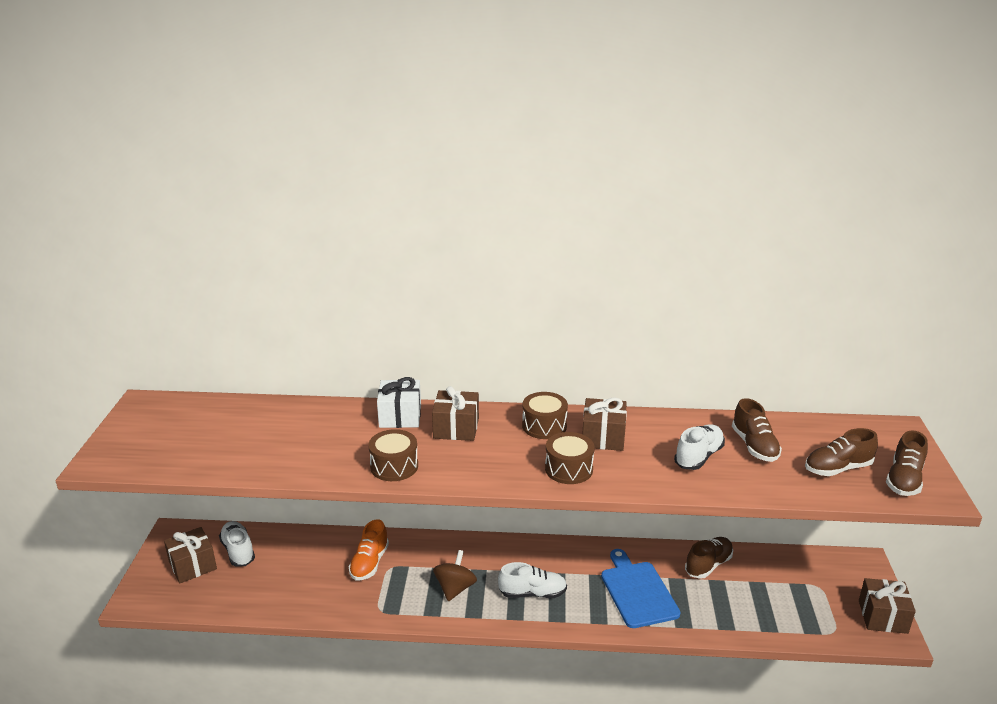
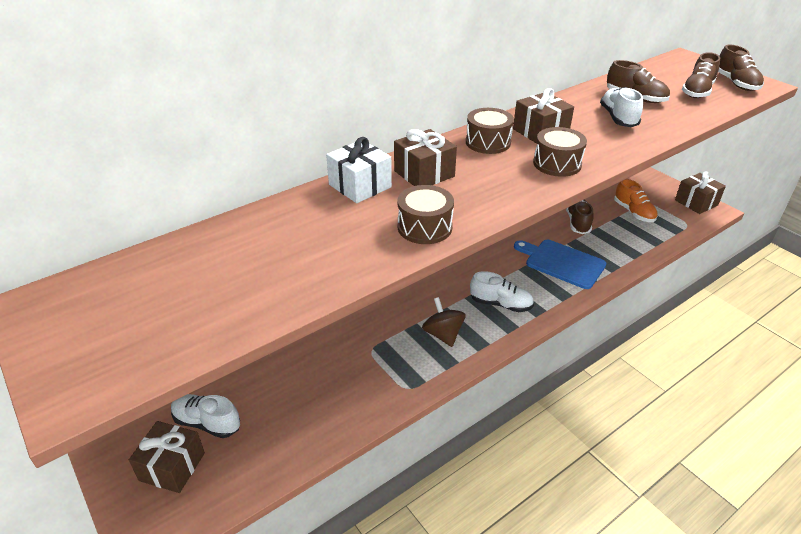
camera: 40 degrees left, 10 degrees up
(369, 563) = (349, 357): orange shoe -> orange shoe (633, 212)
(532, 593) = (500, 304): white shoe -> white shoe turned 60 degrees clockwise

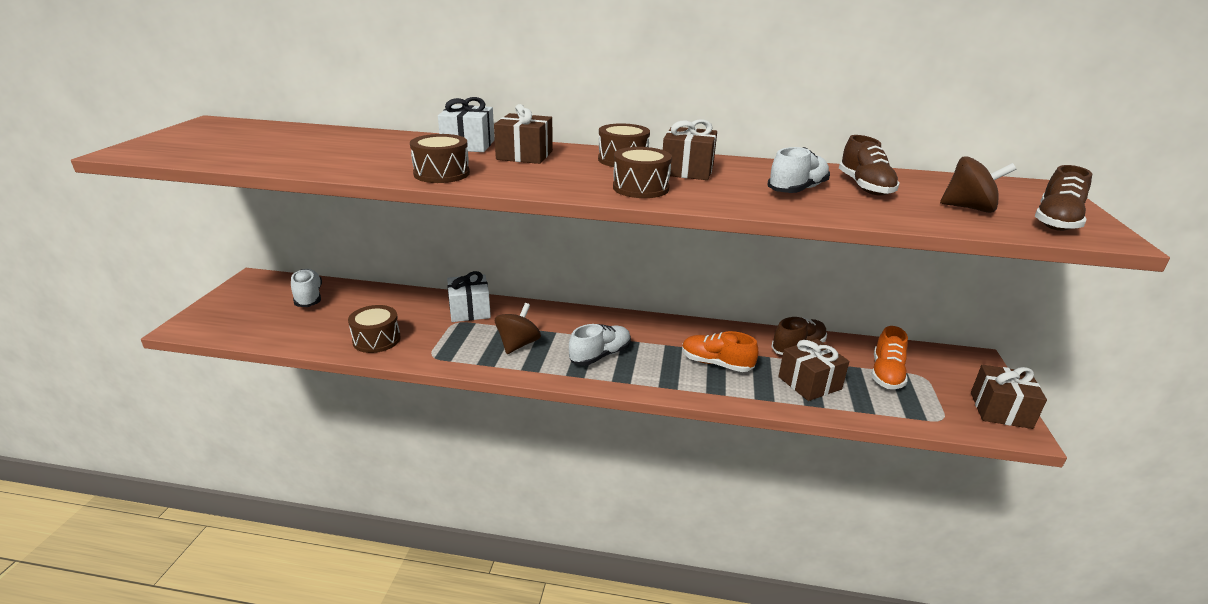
camera: 45 degrees right, 10 degrees down
(172, 466) = (258, 304): brown gift -> brown gift (809, 383)
(344, 410) = (376, 340): none -> brown drum
(362, 333) = (470, 310): none -> white gift
(500, 304) = (600, 355): white shoe -> white shoe turned 105 degrees counterclockwise
(562, 263) = (716, 364): blue cutting board -> orange shoe
(697, 91) = (969, 208): brown shoe -> brown spinning top

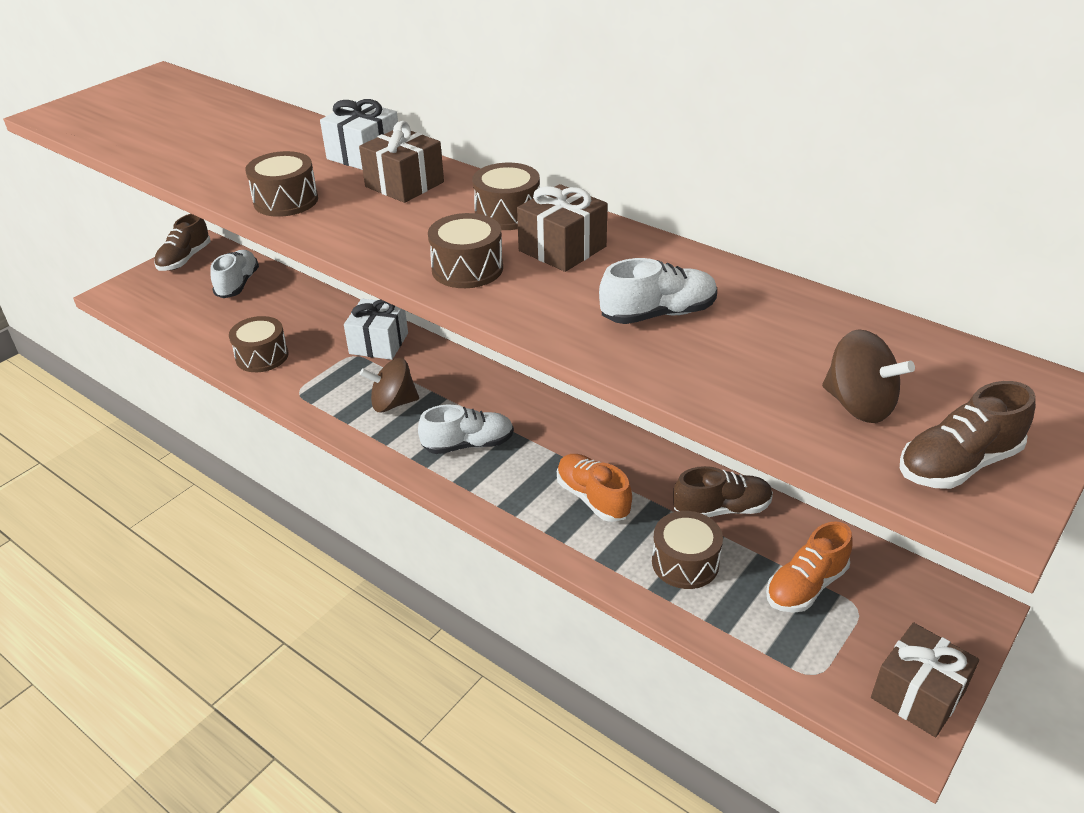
camera: 30 degrees right, 10 degrees up
(518, 344) = (393, 403): brown spinning top -> brown spinning top turned 150 degrees counterclockwise
(809, 383) = (685, 562): brown gift -> brown drum
(864, 187) = (762, 330): brown shoe -> brown shoe (185, 259)

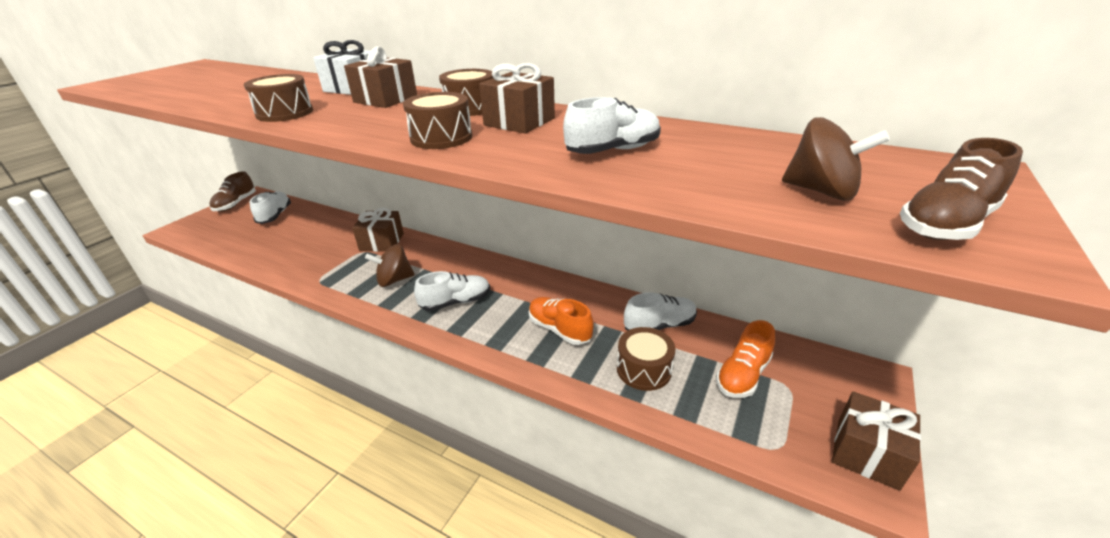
camera: 10 degrees left, 5 degrees down
(262, 356) = (290, 259): brown drum -> none
(379, 343) = (382, 242): white gift -> brown gift
(721, 509) = (659, 325): brown shoe -> white shoe

